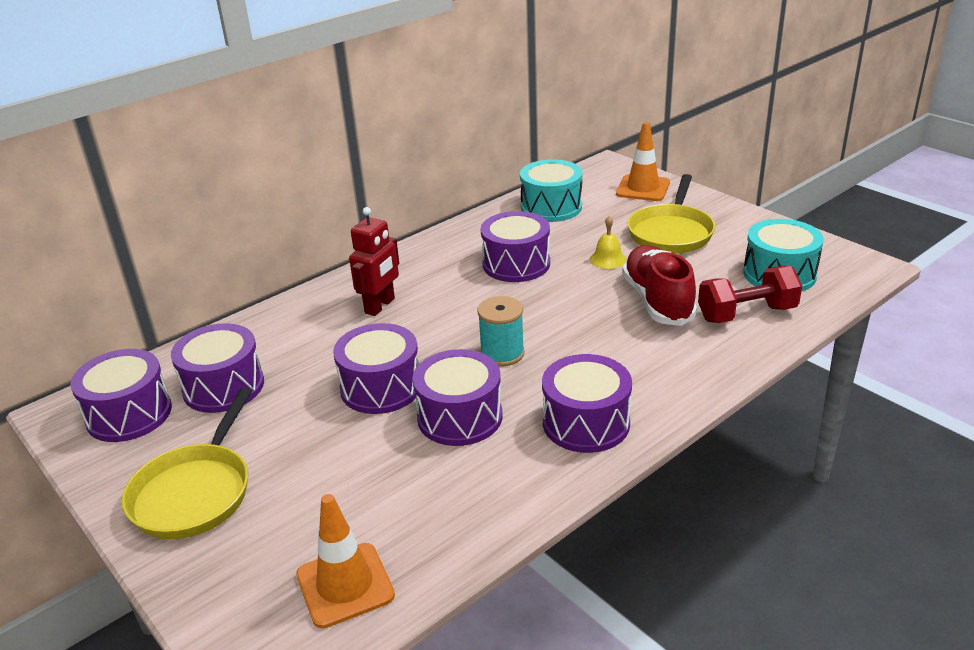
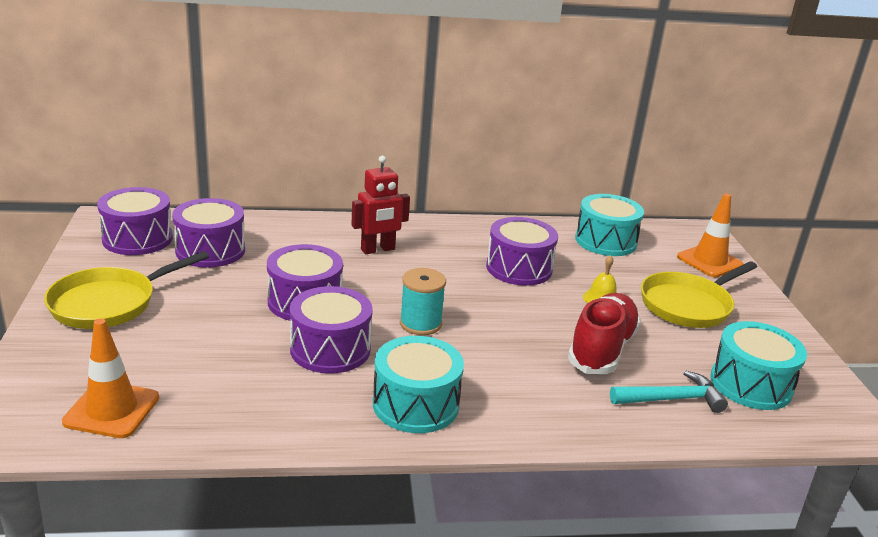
camera: 30 degrees right, 5 degrees down
(586, 423) = (415, 404): purple drum -> turquoise drum
(746, 314) = (671, 399): red dumbbell -> turquoise hammer

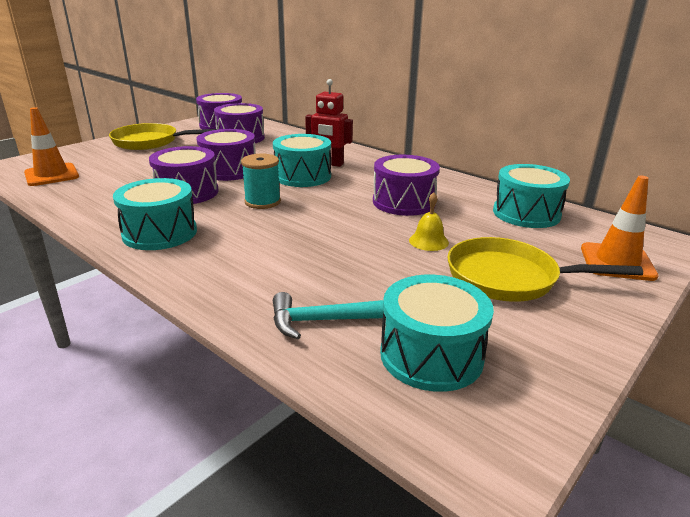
camera: 50 degrees right, 0 degrees up
(388, 276) = (302, 176): none -> turquoise drum
(602, 349) = (349, 266): red shoe -> none
(671, 399) = (326, 321): turquoise hammer -> turquoise hammer turned 135 degrees clockwise

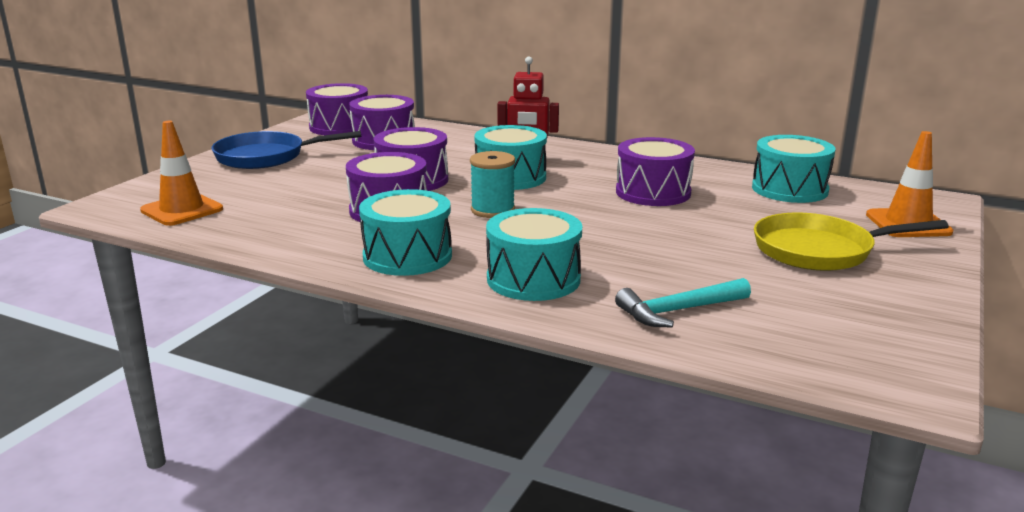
camera: 15 degrees left, 5 degrees down
(149, 142) = (266, 157): yellow pan -> blue pan
(428, 241) = (713, 227): yellow bell -> none
(431, 355) = (802, 323): turquoise drum -> turquoise drum (533, 279)

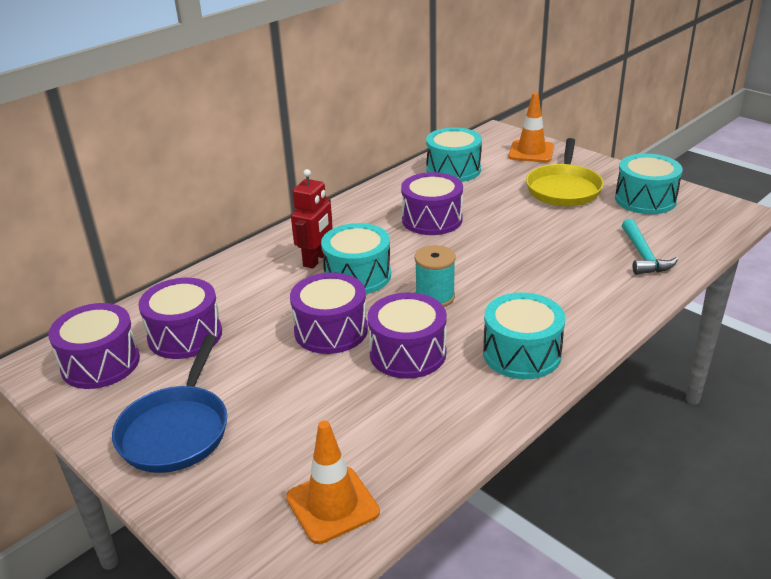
camera: 70 degrees left, 10 degrees up
(533, 279) = (582, 300): turquoise drum -> turquoise drum (645, 199)

